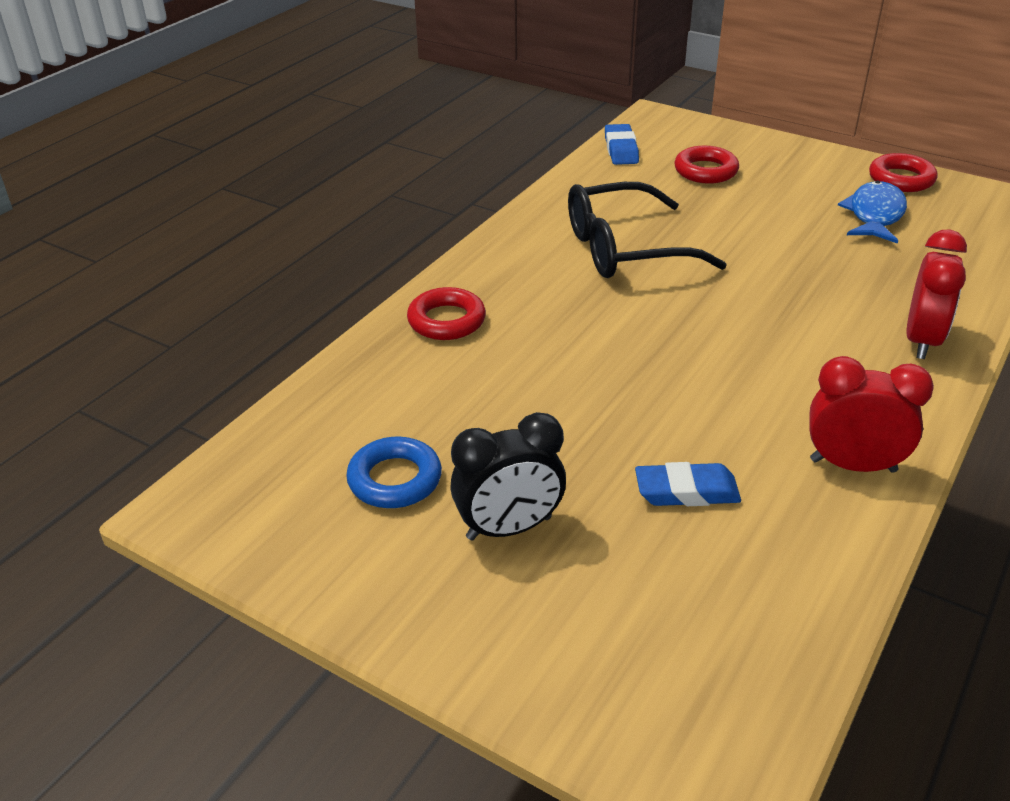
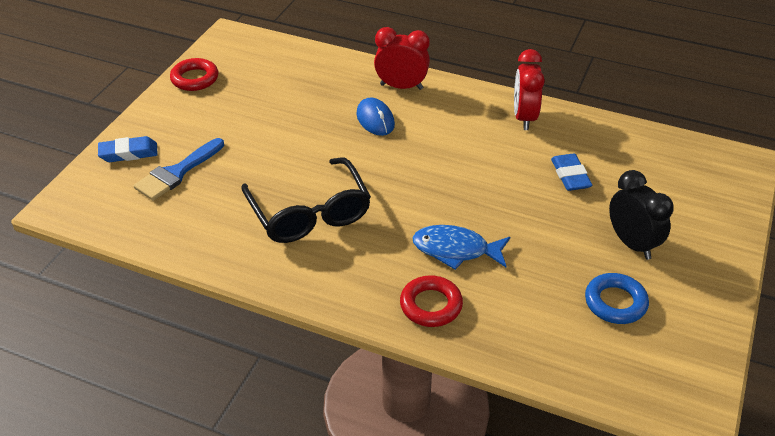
camera: 100 degrees left, 5 degrees up
(621, 149) = (131, 225): blue eraser -> blue eraser (128, 153)
(705, 171) = (177, 173): red ring -> blue brush
(826, 309) = (375, 119): none -> blue mouse
(875, 215) = (250, 93): blue fish -> blue fish (456, 250)

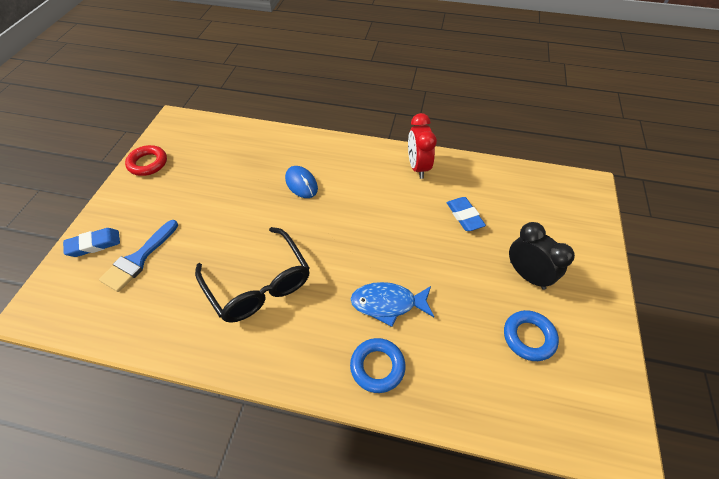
camera: 10 degrees left, 10 degrees up
(401, 86) = (317, 150): red clock -> none
(431, 305) = (377, 367): red ring -> blue ring

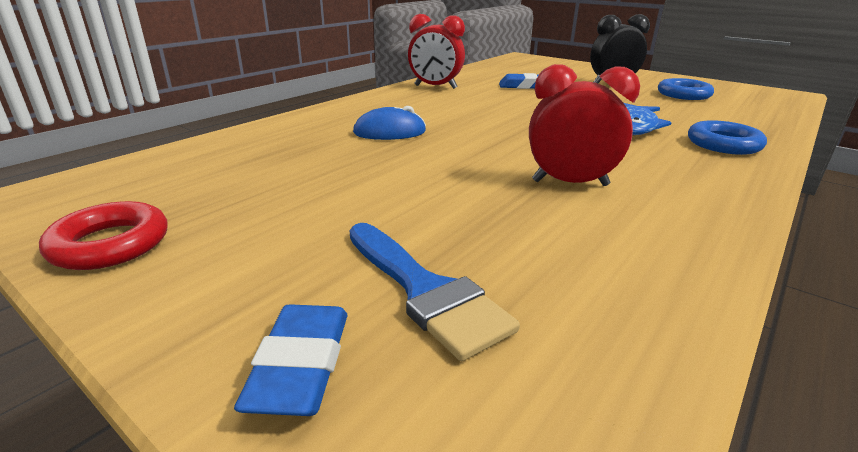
camera: 65 degrees left, 25 degrees down
(259, 284) = (570, 183): black glasses -> red clock

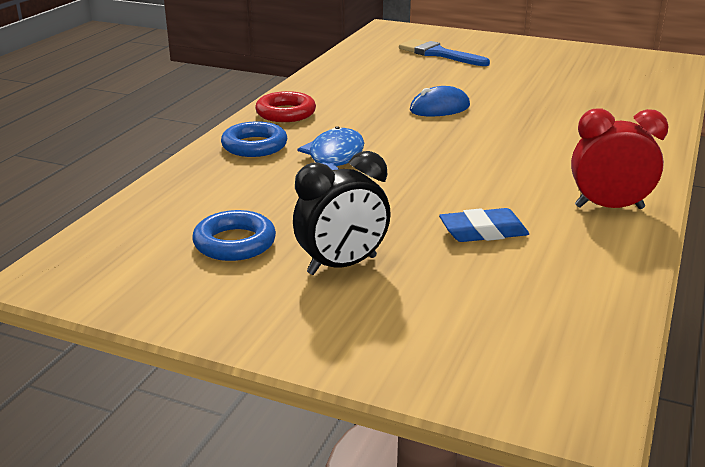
camera: 165 degrees right, 0 degrees up
(110, 244) = (586, 52): red ring -> red ring (286, 113)
(301, 366) = (461, 39): blue eraser -> none
(389, 132) = (557, 123): blue mouse -> blue mouse (439, 108)
(570, 183) = (389, 98): red clock -> none

